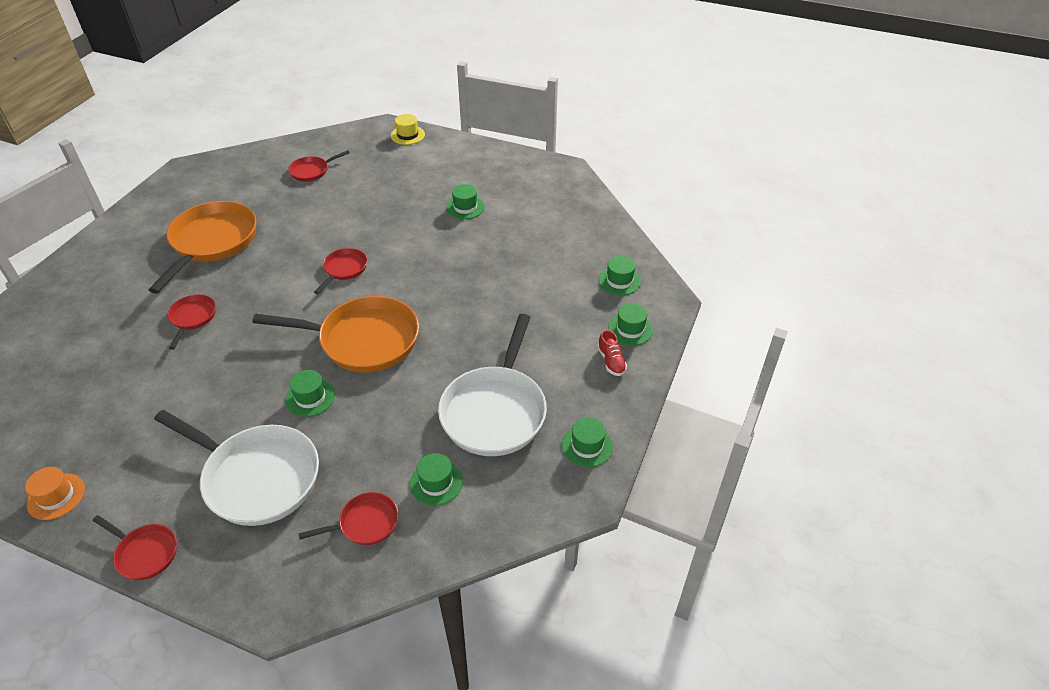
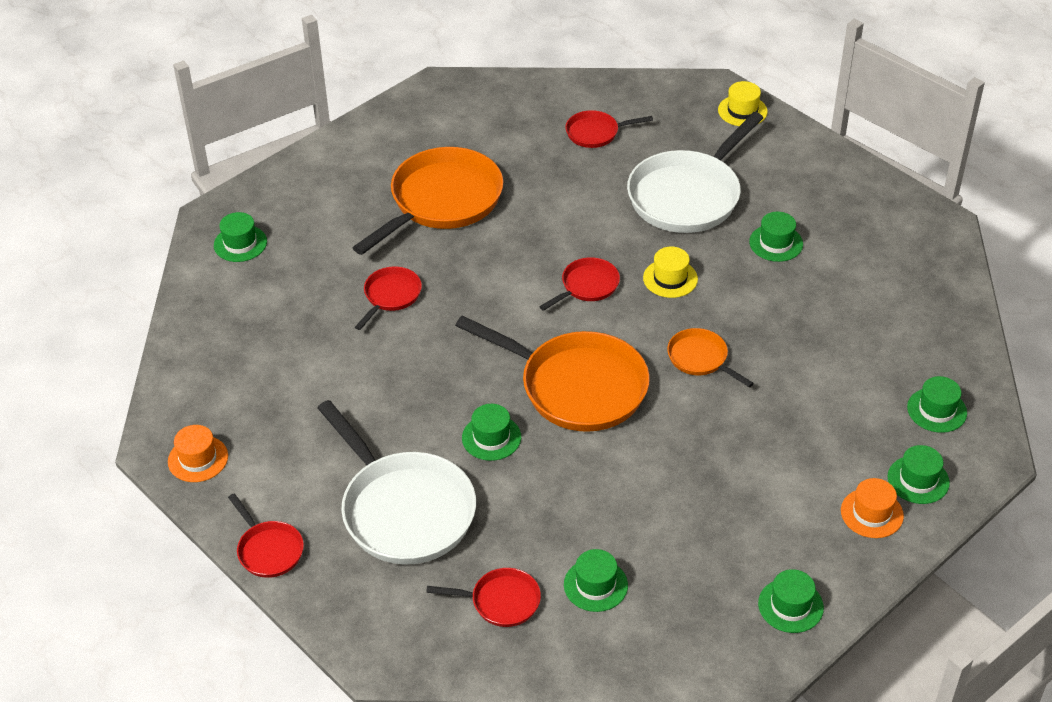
camera: 25 degrees right, 0 degrees up
(51, 314) = (240, 243): none -> green hat
(402, 248) = (670, 278): none -> yellow hat
(446, 295) = (700, 359): none -> orange pan
(495, 411) = (699, 526): white pan -> white pan (688, 195)
(611, 361) = (872, 513): red shoe -> orange hat

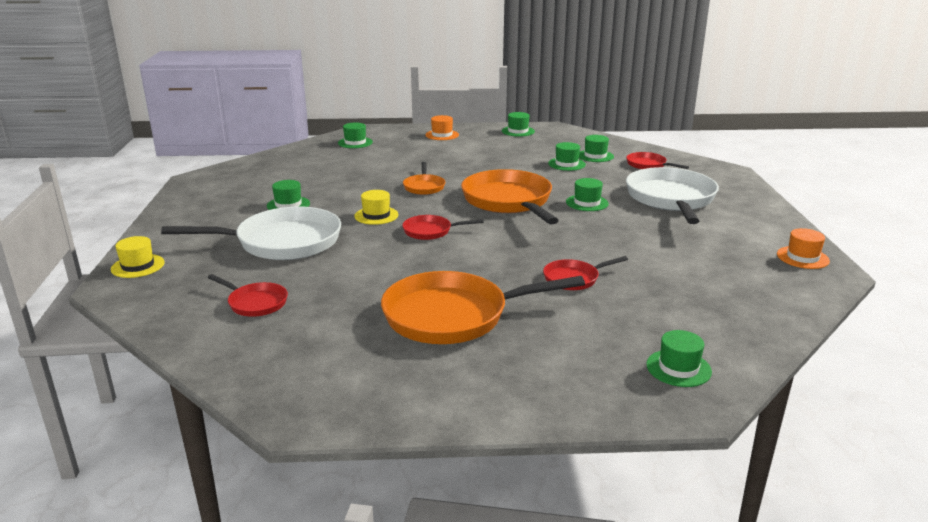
camera: 140 degrees left, 20 degrees down
(268, 550) = (771, 212): red pan -> none
(918, 480) = (405, 134): green hat -> green hat (566, 164)

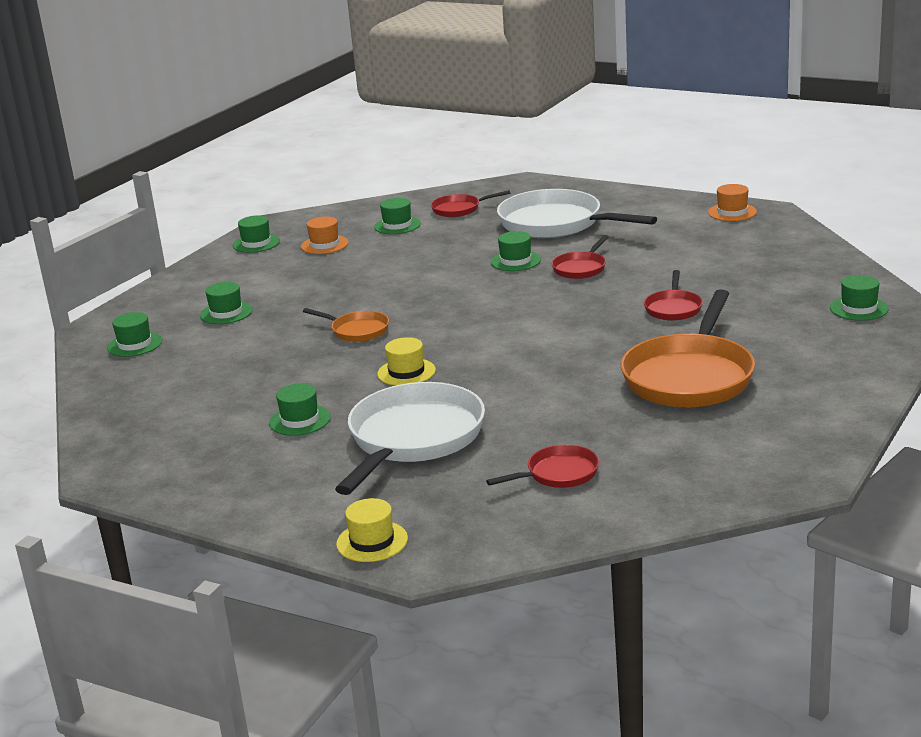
camera: 55 degrees left, 0 degrees up
(431, 231) = (488, 351): red pan -> red pan (581, 268)
(442, 135) = (196, 287): orange hat -> orange hat (324, 245)
(509, 201) = (462, 296): orange pan -> none
(566, 164) = (399, 244): green hat -> green hat (226, 313)

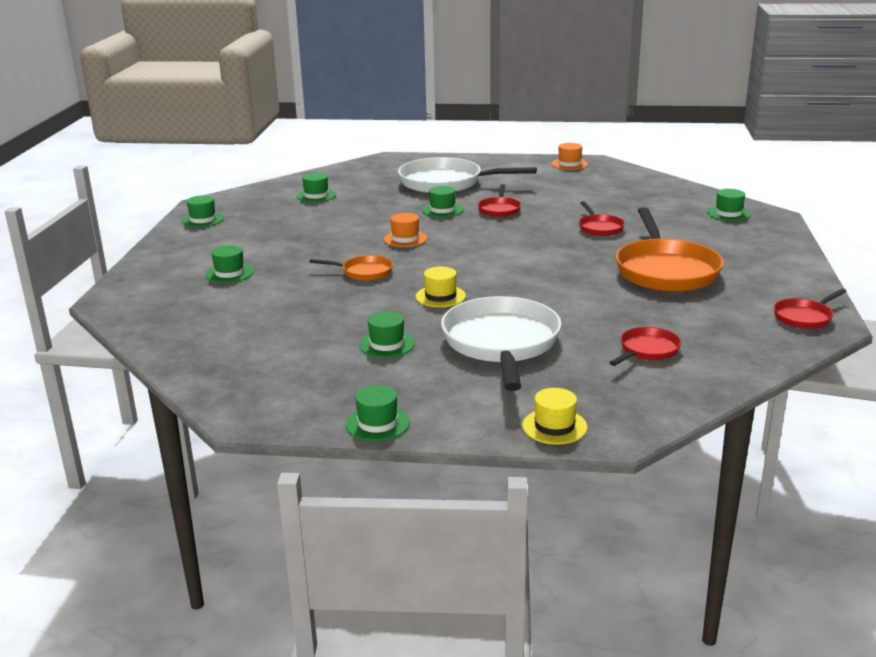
camera: 25 degrees left, 0 degrees up
(135, 344) = (165, 308): green hat -> green hat (377, 423)
(324, 245) = (267, 215): orange hat -> orange hat (405, 239)
(459, 209) = (356, 180): red pan -> red pan (804, 317)

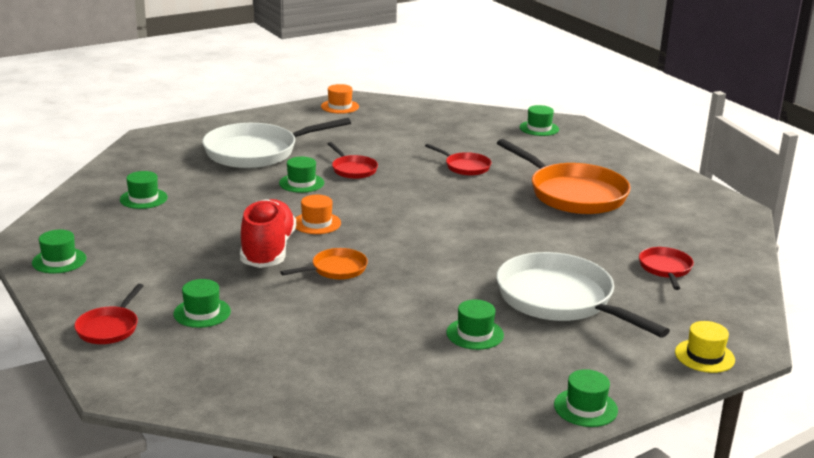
camera: 40 degrees left, 0 degrees up
(339, 247) = (268, 251): none -> red shoe
(440, 296) = (443, 272): yellow hat -> none
(804, 317) = (716, 207): red pan -> red pan (109, 328)

